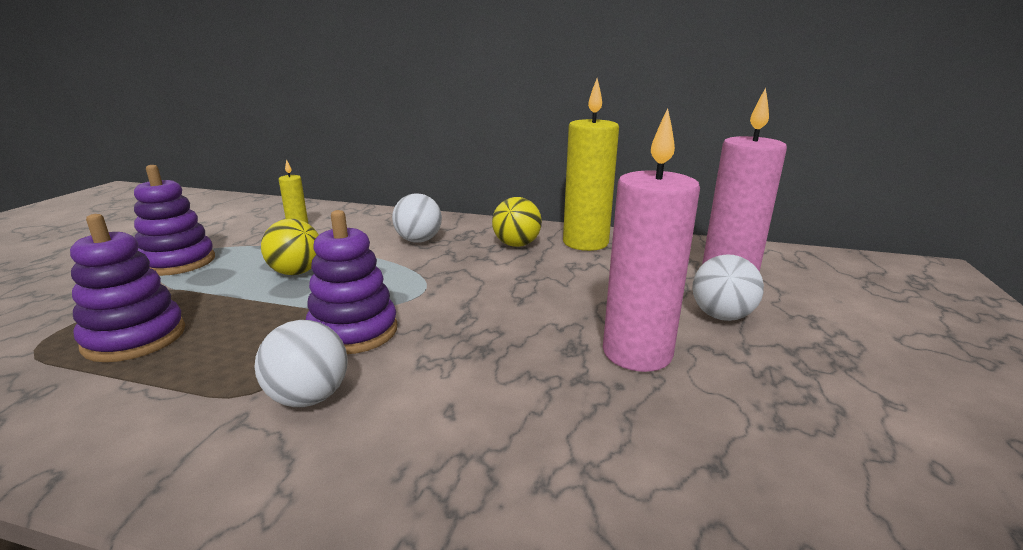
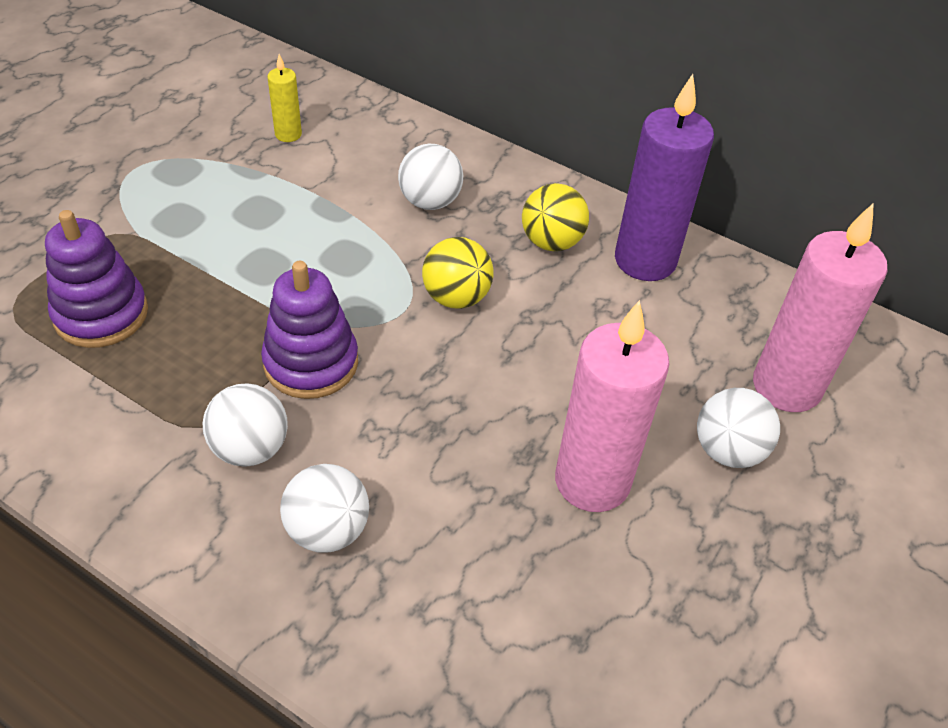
camera: 15 degrees right, 25 degrees up
(178, 262) = (144, 181): purple stacking toy -> none
(296, 272) = (271, 236): yellow ball -> yellow ball (456, 297)
(412, 442) = (327, 530): none -> white ball
(585, 243) = (645, 260): yellow candle -> purple candle

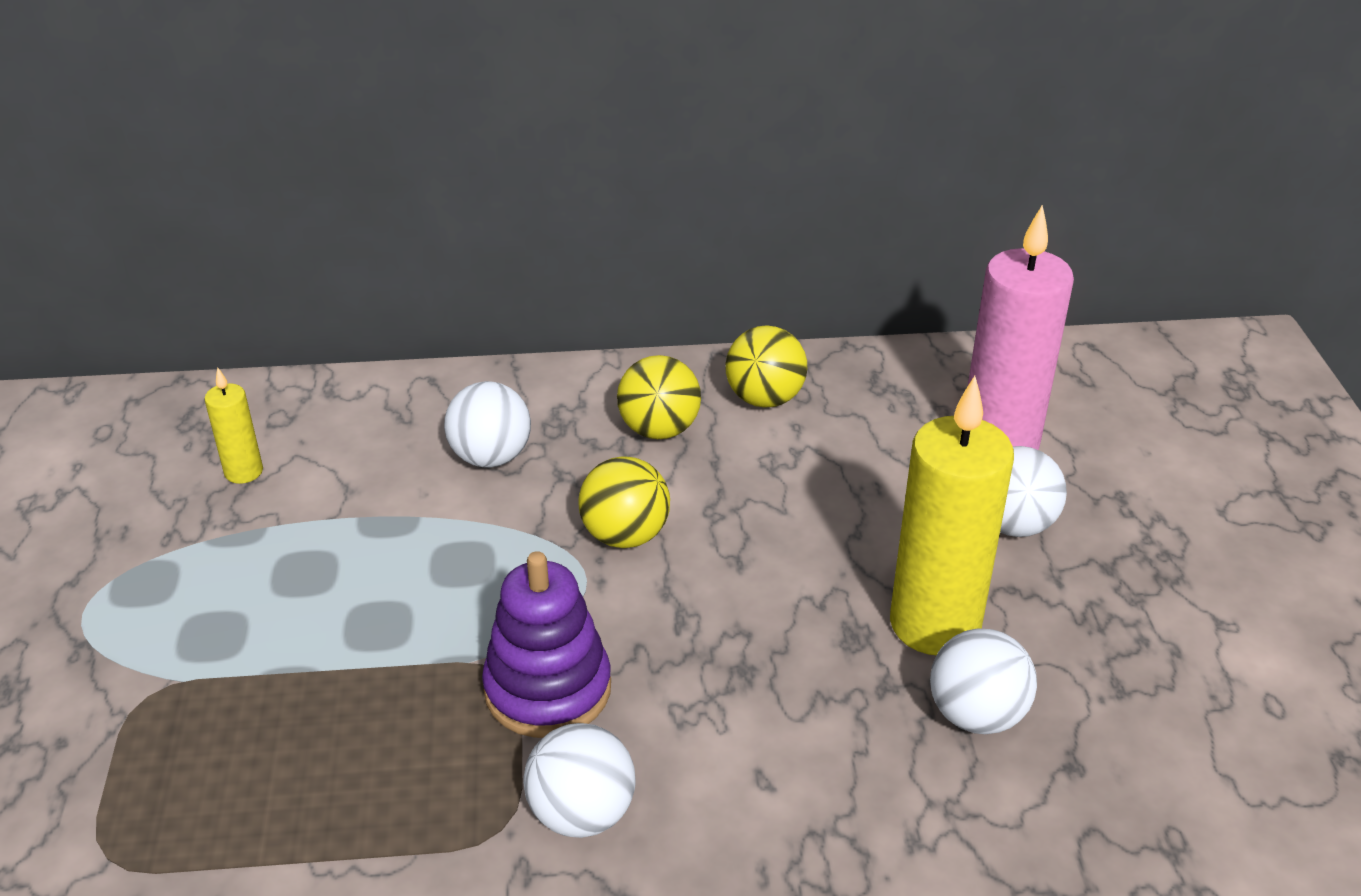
camera: 35 degrees left, 10 degrees down
(101, 314) = (238, 792): purple stacking toy -> none
(327, 530) = (750, 834): white ball -> white ball (976, 715)
(592, 481) = (934, 624): pink candle -> yellow candle
(645, 260) = (764, 398): purple candle -> yellow ball

